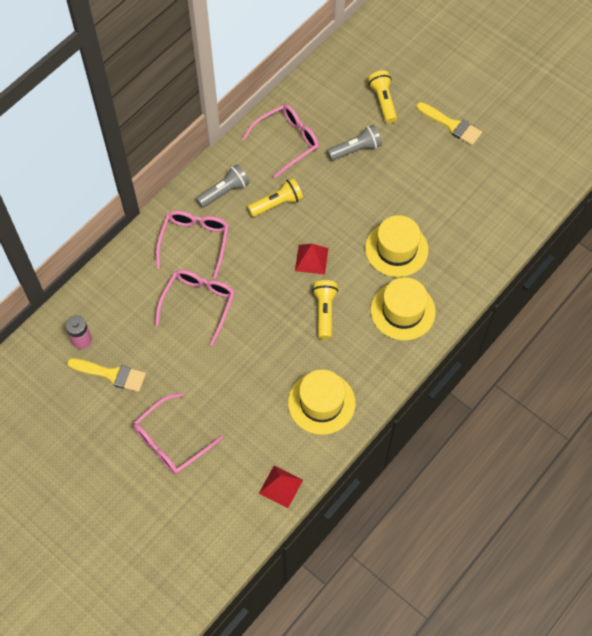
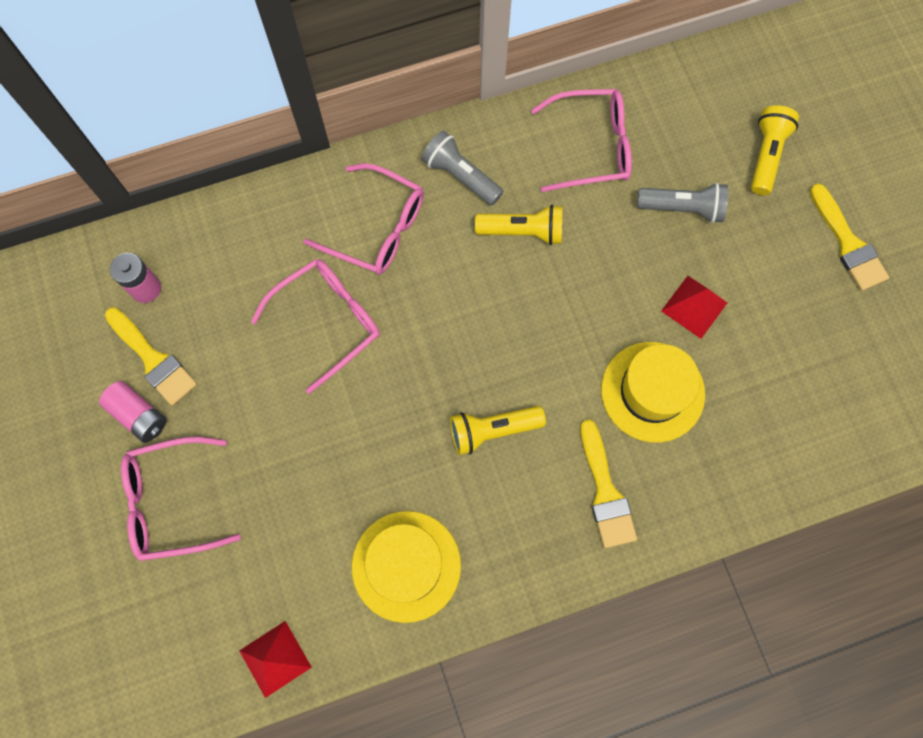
camera: 30 degrees right, 10 degrees up
(122, 407) = (139, 415): none -> pink battery
(195, 242) = (377, 228): pink glasses -> pink glasses turned 75 degrees clockwise
(224, 192) = (461, 176): grey flashlight -> grey flashlight turned 135 degrees counterclockwise
(311, 259) = (521, 341): red pyramid -> red pyramid (694, 307)
(324, 312) = (493, 430): yellow flashlight -> yellow flashlight turned 135 degrees counterclockwise
(402, 311) = (605, 492): yellow hat -> yellow brush

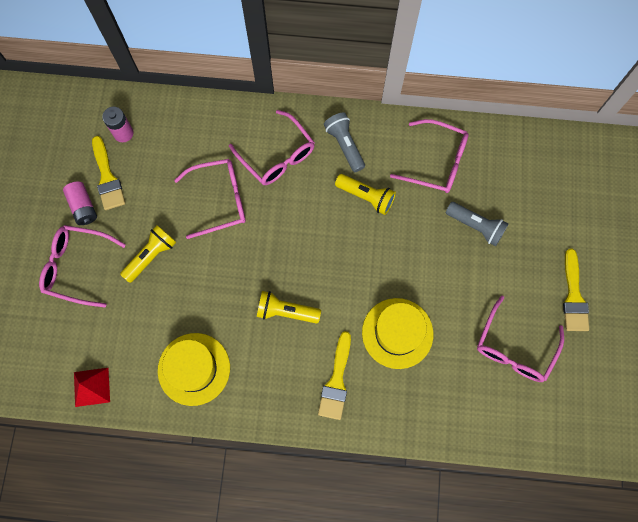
camera: 25 degrees right, 0 degrees up
(694, 307) = (451, 292): red pyramid -> none
(766, 156) = (548, 216): yellow flashlight -> yellow flashlight (151, 256)
(809, 342) = (514, 348): none -> pink glasses

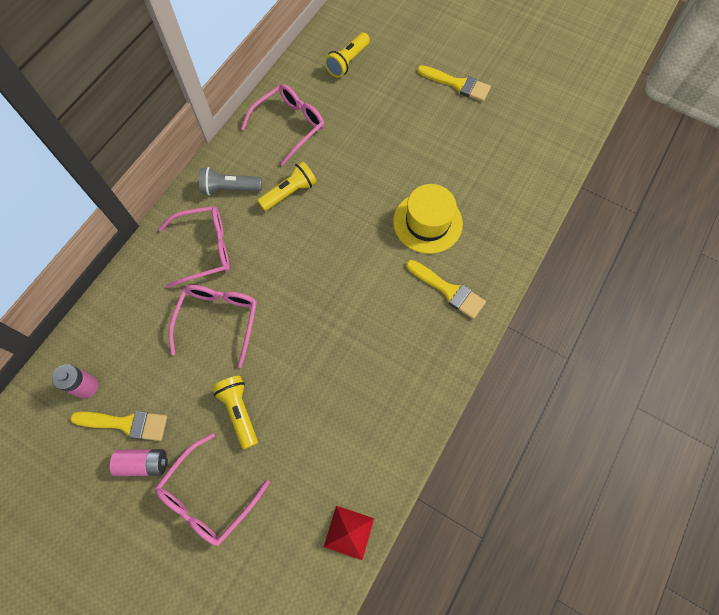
camera: 65 degrees left, 5 degrees down
(194, 369) = (378, 416): yellow hat -> none
(286, 311) = (362, 306): yellow flashlight -> yellow flashlight (348, 62)
(475, 226) = (363, 123): grey flashlight -> none
(514, 348) = (481, 143): pink glasses -> none

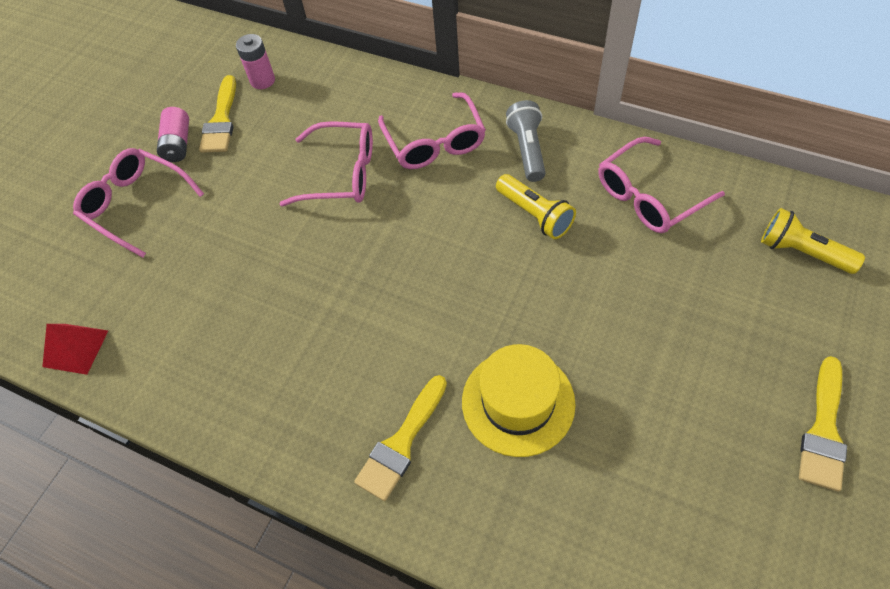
camera: 90 degrees right, 10 degrees down
(239, 411) = (228, 215): yellow flashlight -> none
(289, 126) = (649, 196): pink glasses -> pink glasses turned 105 degrees clockwise

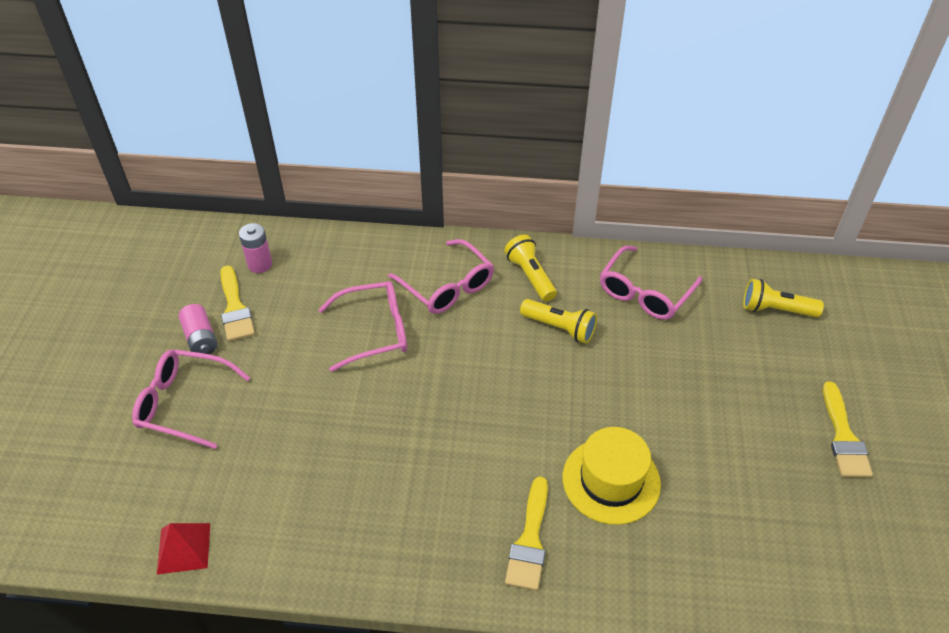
camera: 25 degrees left, 10 degrees down
(527, 150) = (530, 276): grey flashlight -> yellow flashlight

